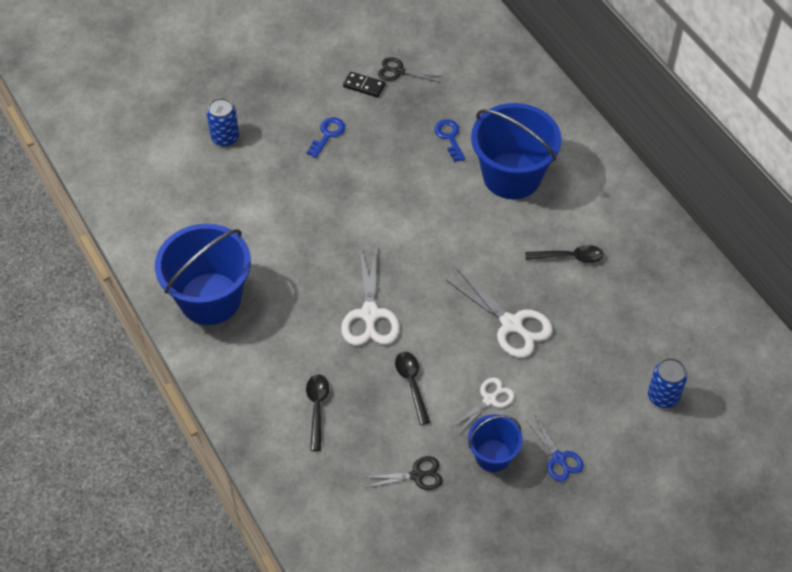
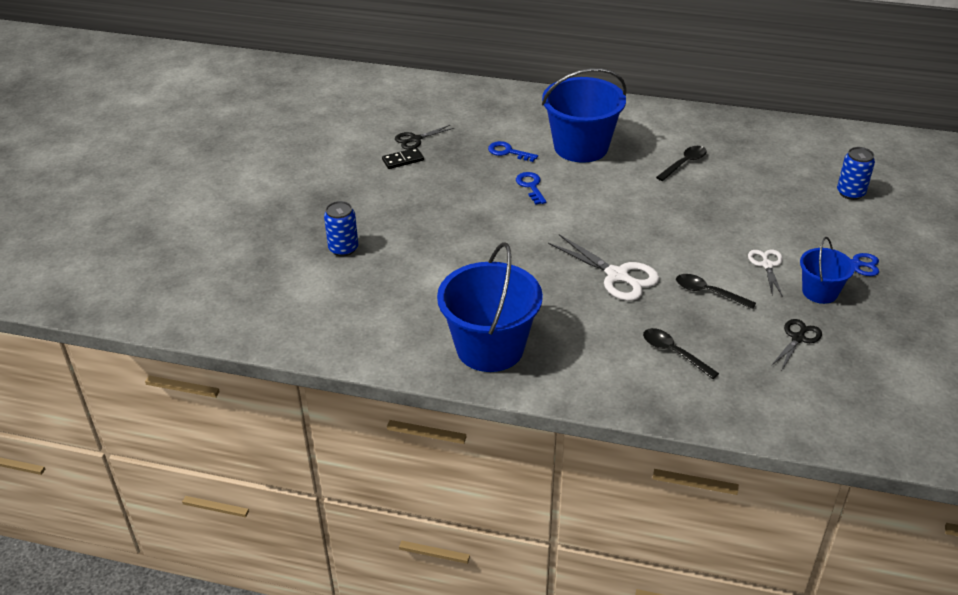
camera: 45 degrees left, 15 degrees down
(328, 134) = (420, 200): blue key -> blue key (531, 186)
(511, 324) = (711, 218): white scissors -> none

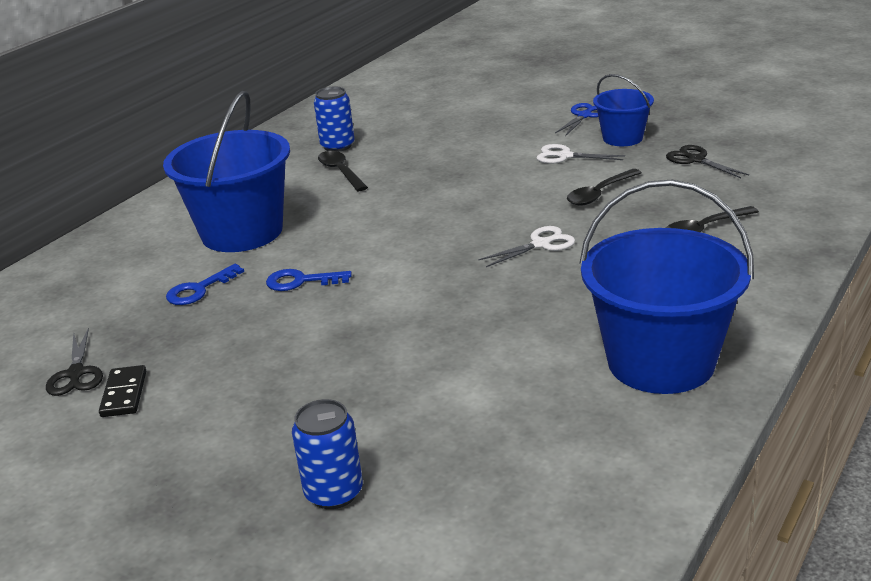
camera: 70 degrees left, 10 degrees down
(617, 275) = (540, 244): white scissors -> white scissors, size x0.60
(850, 193) = (465, 99): blue can -> blue can (337, 146)

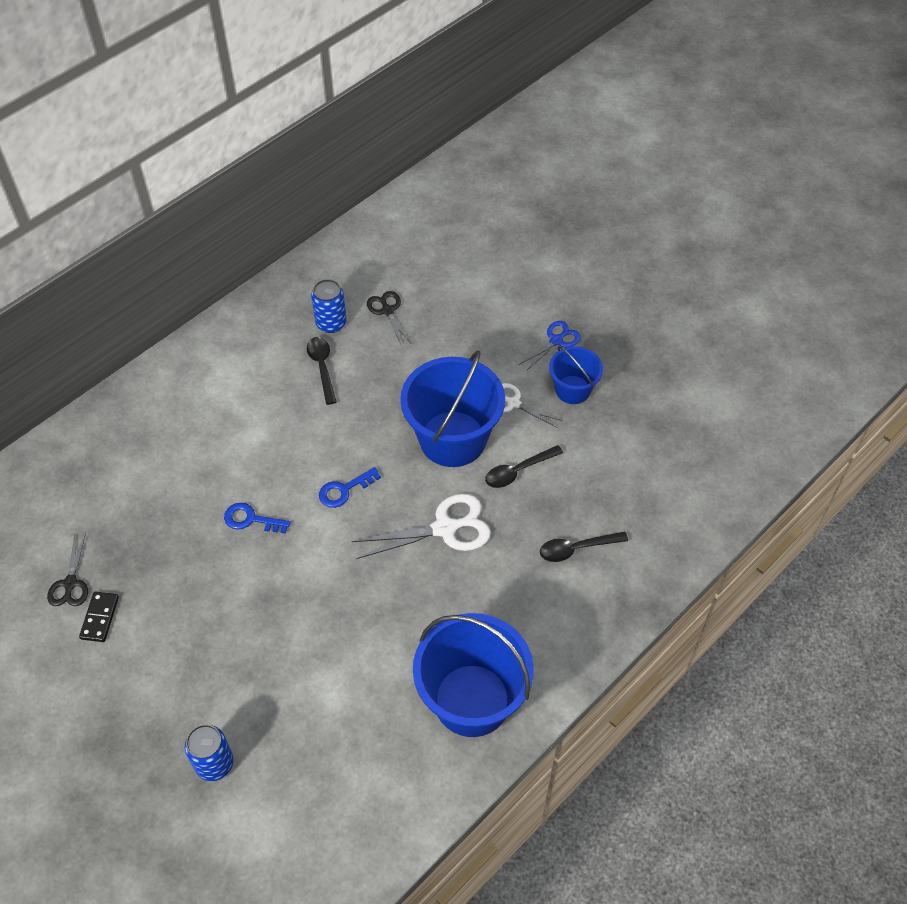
camera: 10 degrees right, 25 degrees up
(199, 290) = (174, 506): blue key -> blue key (344, 490)
(242, 232) = (222, 435): blue bucket -> blue bucket (452, 439)
(540, 244) = (444, 528): white scissors -> white scissors, size x1.68
(696, 160) = (617, 445): black scissors -> black scissors (387, 311)

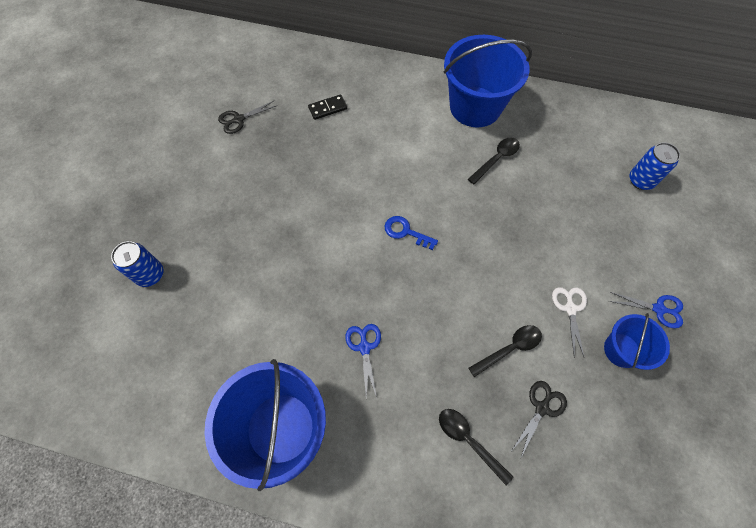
camera: 60 degrees right, 10 degrees up
(100, 618) = (223, 148): black domino -> black domino (328, 108)
(251, 519) = (344, 188): blue key -> none
(331, 323) = (537, 143): blue can -> blue can (641, 180)
(387, 311) = (579, 172): black scissors -> black scissors (541, 408)
(440, 589) = (364, 347): none -> blue scissors
(444, 528) = (419, 320): white scissors -> none
(452, 439) = (502, 281): blue bucket -> blue bucket (475, 107)
(518, 471) = (509, 348): black spoon -> black spoon turned 120 degrees clockwise

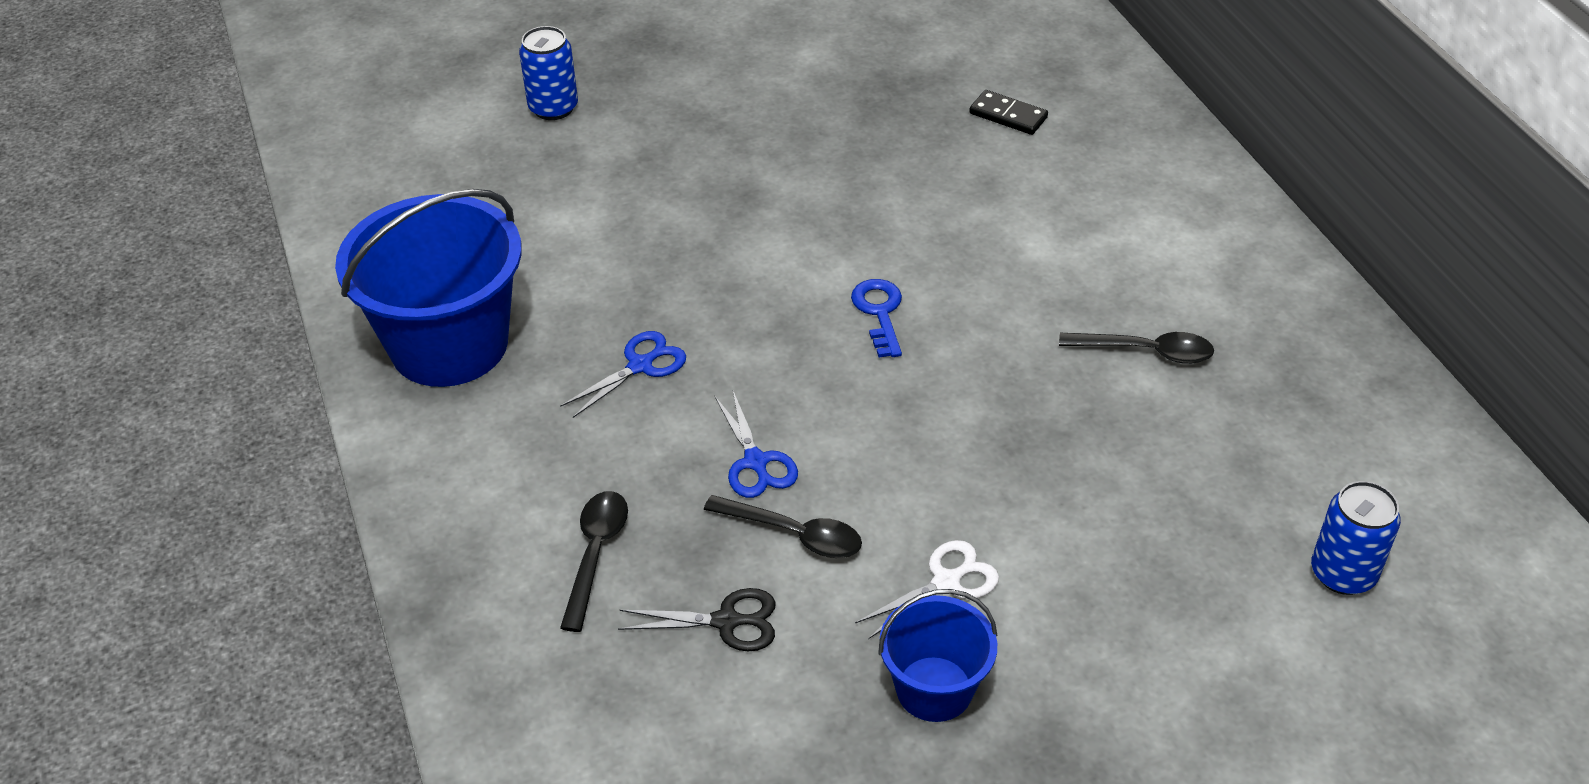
camera: 55 degrees right, 20 degrees down
(239, 119) = (879, 44): black scissors -> none
(475, 107) = (1226, 274): blue bucket -> none
(658, 309) = (1074, 713): blue scissors -> blue scissors (756, 462)

